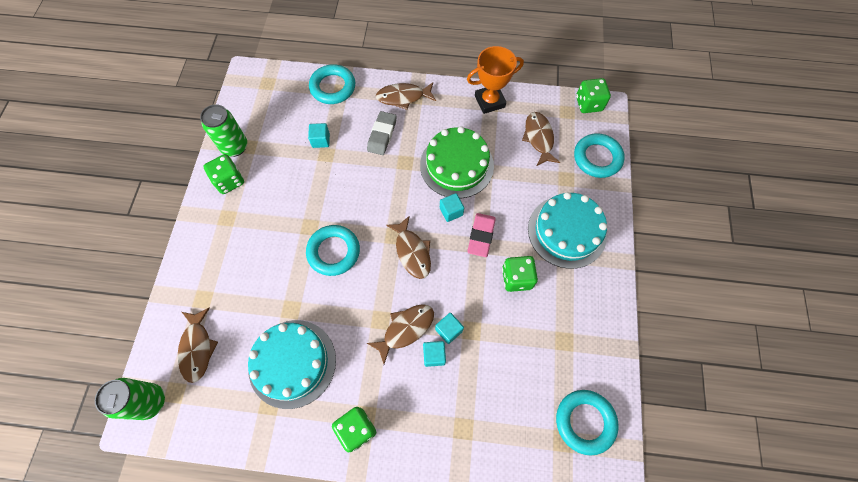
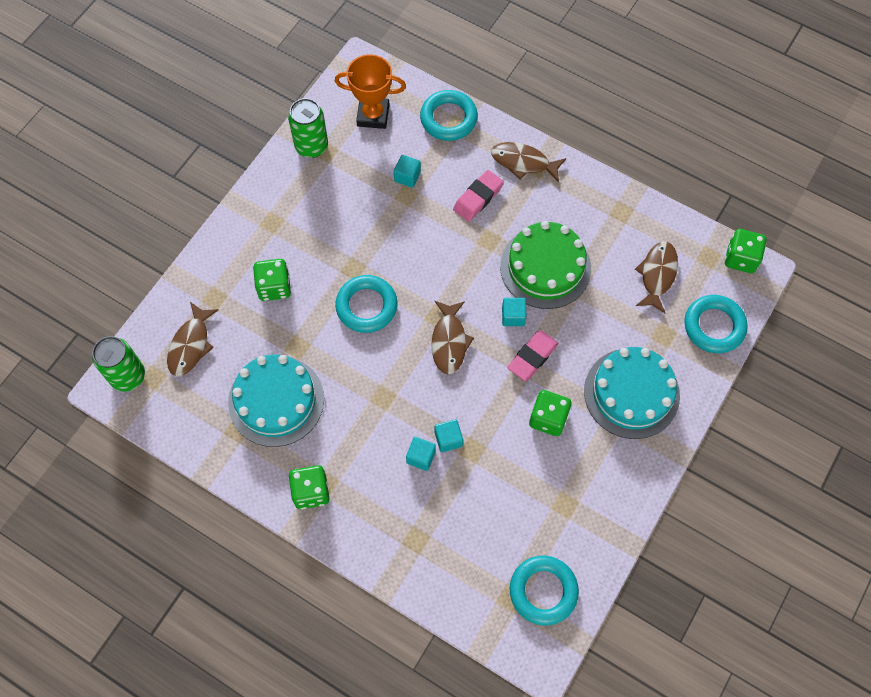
camera: 25 degrees right, 0 degrees up
(229, 181) = (290, 183): green dice -> green dice (274, 287)
(382, 135) = (478, 198): grey eraser -> pink eraser
(405, 329) = (404, 418): brown fish -> none
(489, 101) = (622, 208): orange trophy -> orange trophy (373, 115)

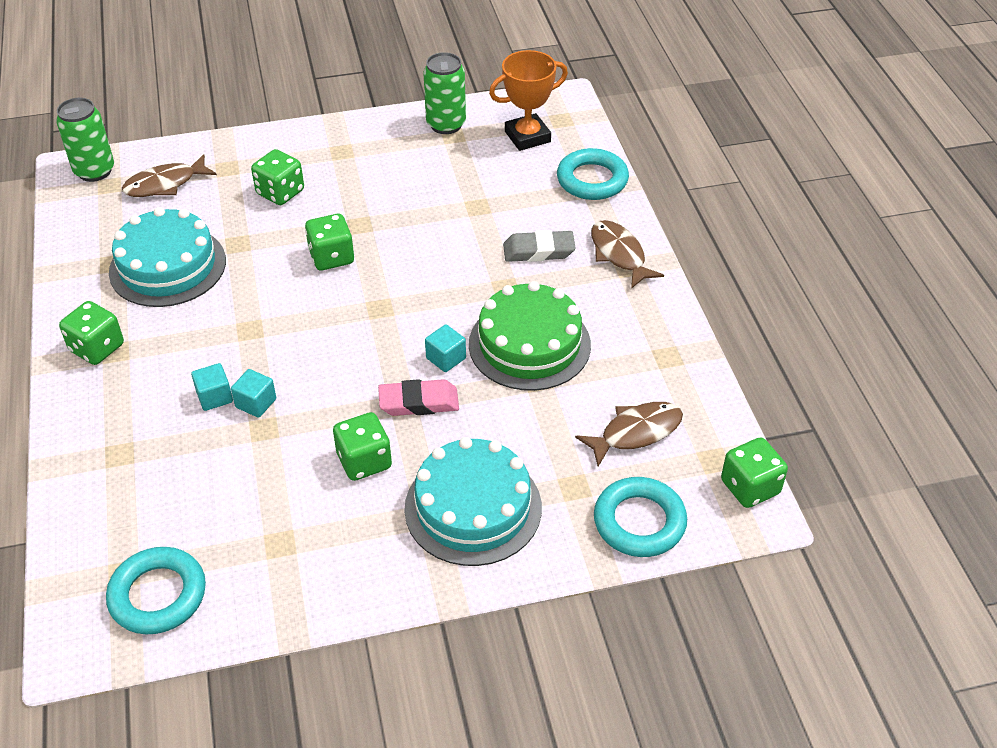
camera: 45 degrees right, 20 degrees down
(366, 306) = (331, 257): turquoise ring -> green dice
(373, 115) = (527, 137): orange trophy -> orange trophy turned 75 degrees counterclockwise
(407, 176) = (497, 195): turquoise cube -> none
(449, 342) = (362, 333): brown fish -> none
(478, 198) = (538, 251): pink eraser -> grey eraser

